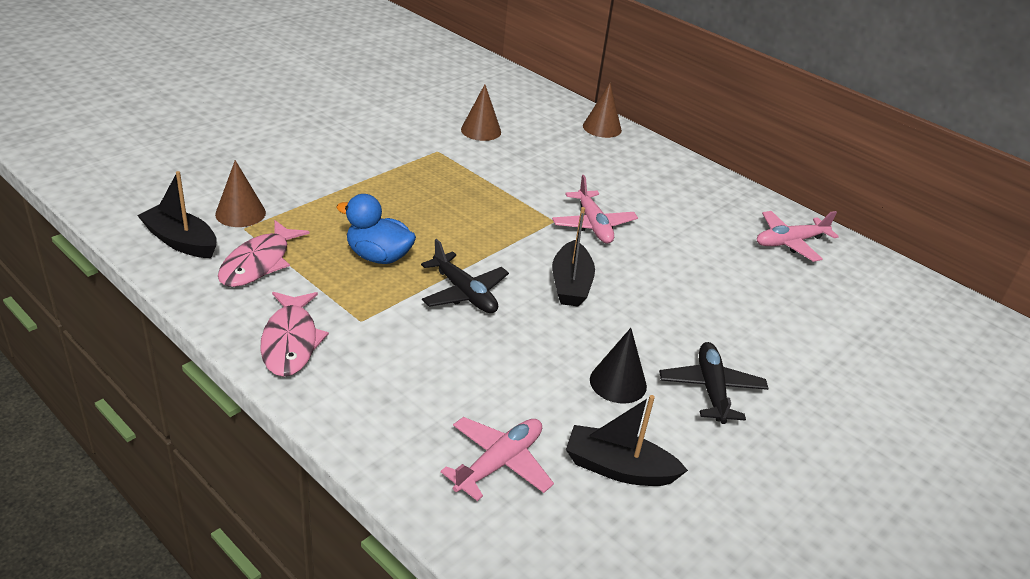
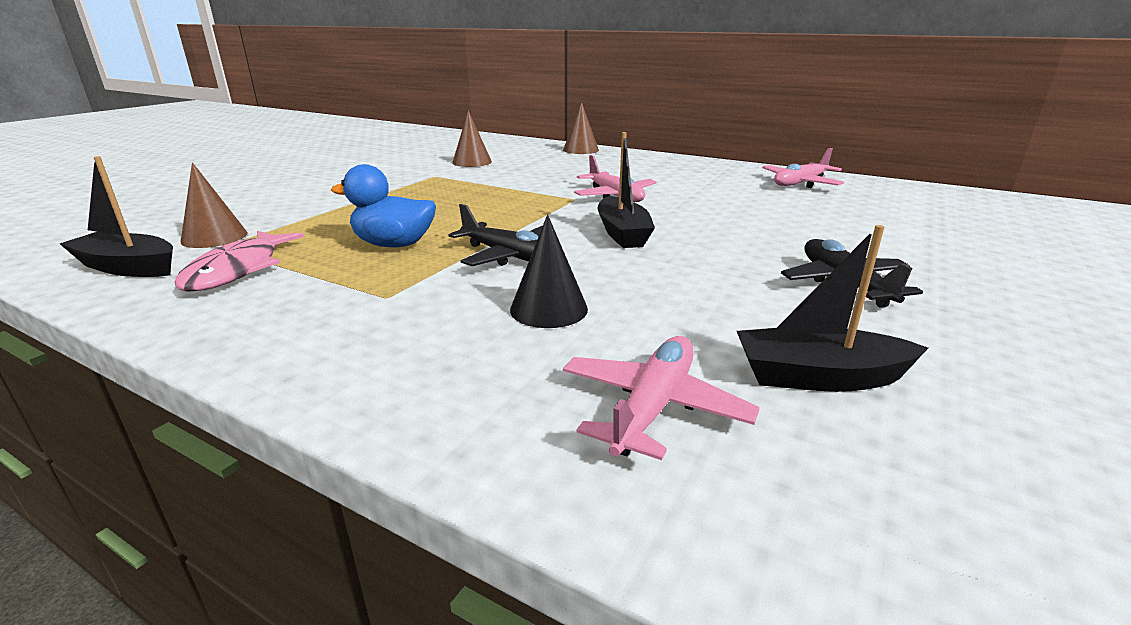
camera: 10 degrees left, 10 degrees down
(290, 341) = (287, 332): pink fish -> none
(618, 382) = (738, 296): black cone -> black cone (549, 309)

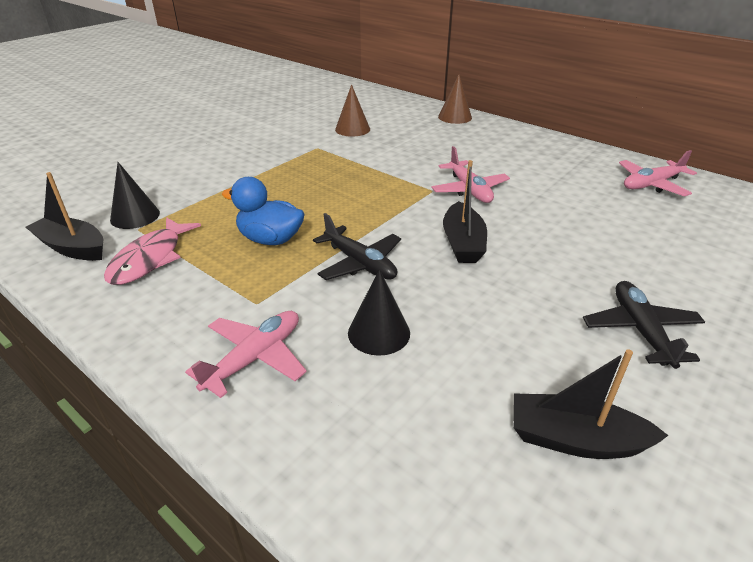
camera: 10 degrees right, 10 degrees up
(214, 237) = (135, 216): brown cone -> black cone
(653, 407) = (433, 452): pink plane -> pink plane (255, 358)

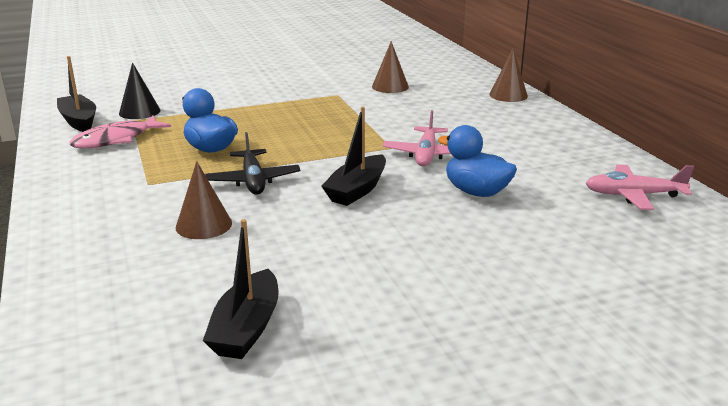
camera: 30 degrees right, 10 degrees down
(255, 358) = (105, 213): pink plane -> none
(379, 333) = (204, 225): black cone -> brown cone
(552, 215) = (476, 192): none -> blue duck
(575, 439) = (246, 328): black boat -> black boat turned 120 degrees counterclockwise
(640, 330) = (415, 290): black plane -> none

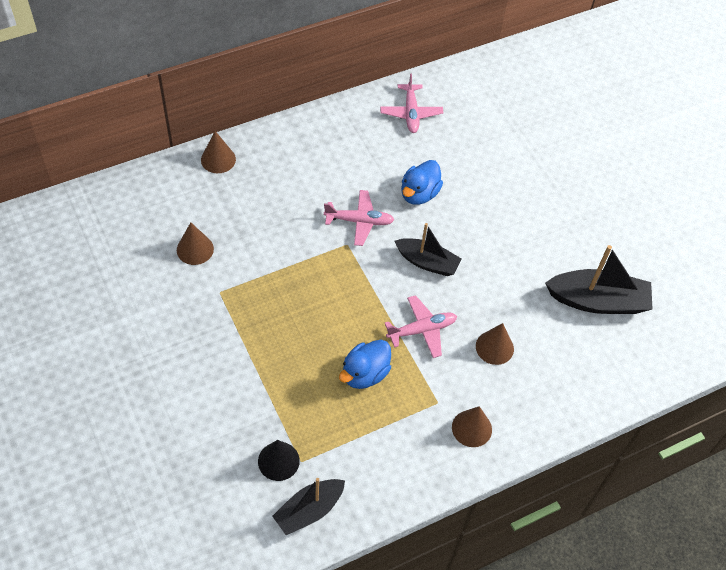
camera: 100 degrees left, 30 degrees up
(98, 200) = (471, 428): none -> brown cone
(116, 140) = (353, 457): pink fish -> none
(246, 328) = (598, 301): black boat -> black boat, size x1.51
(253, 181) = (422, 330): black plane -> pink plane

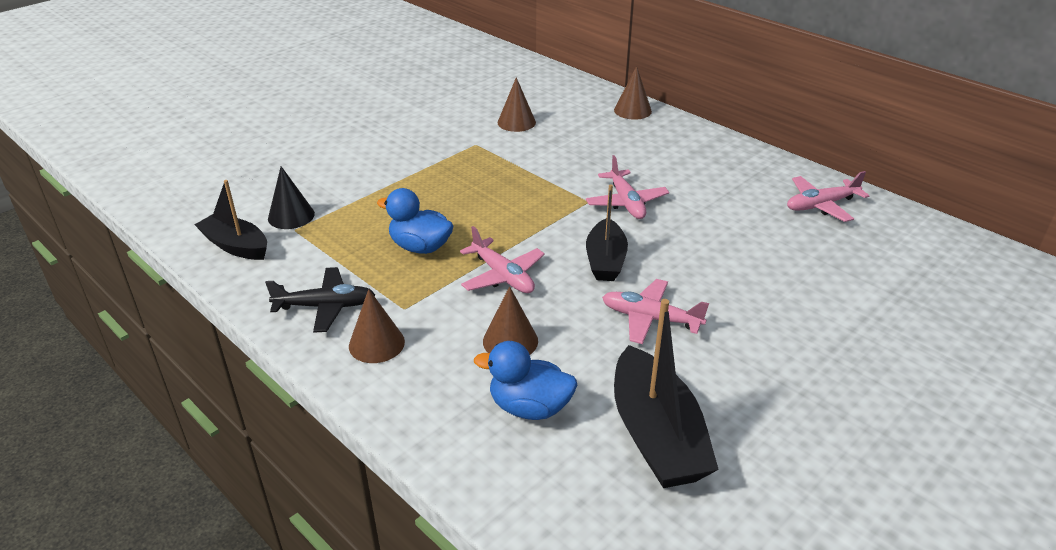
camera: 75 degrees right, 20 degrees down
(418, 454) = (325, 306): none -> black plane
(419, 194) = (703, 235): blue duck -> blue duck (529, 407)
(497, 262) = (650, 318): none -> pink plane

